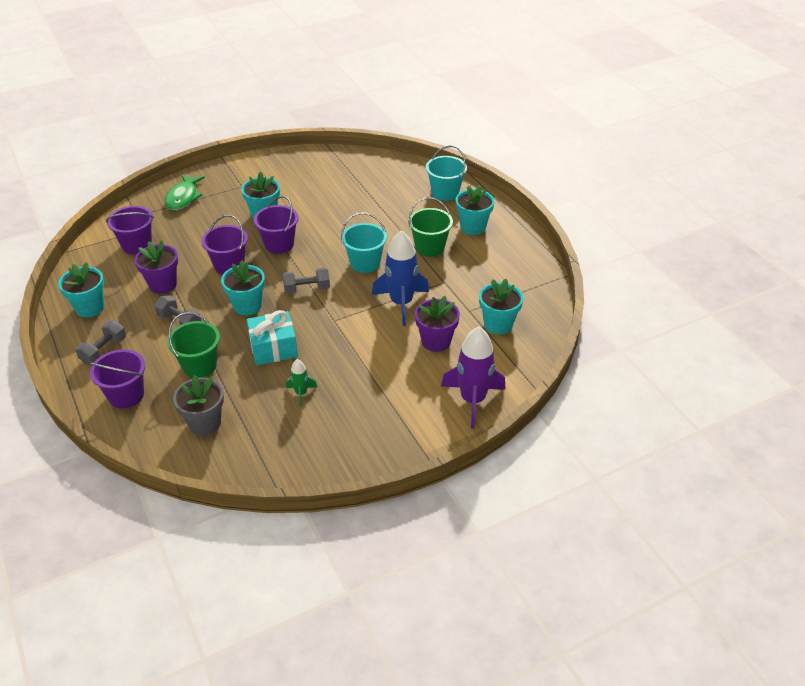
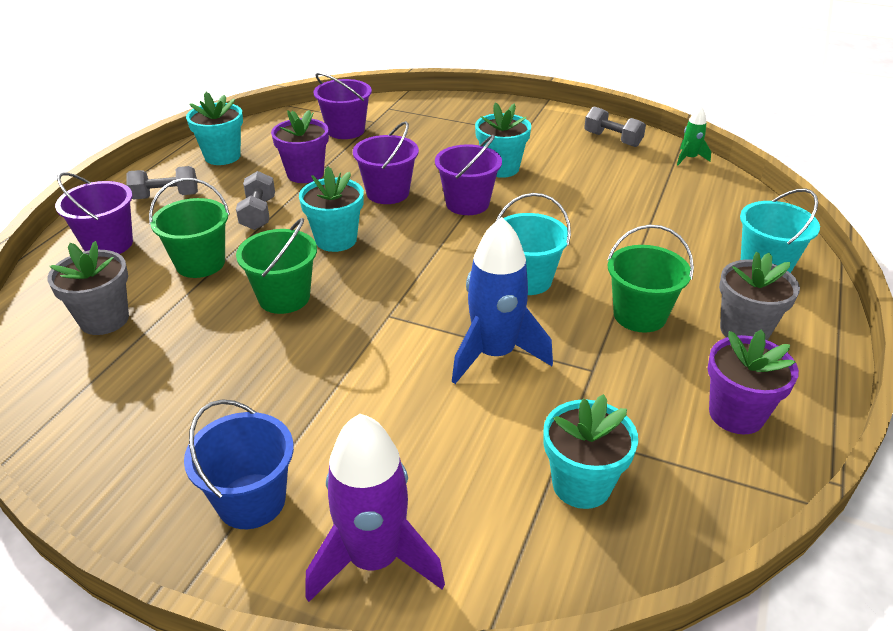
camera: 50 degrees right, 5 degrees down
(183, 197) = (453, 114): green fish -> none
(273, 348) = (284, 297): turquoise gift -> green bucket
(301, 393) = (223, 365): green rocket -> green rocket (689, 158)
(307, 289) = (418, 263): grey dumbbell -> grey dumbbell (612, 139)
(403, 422) = (251, 501): none -> blue bucket
(436, 341) = (459, 434): purple flower pot -> purple flower pot (736, 414)
(473, 227) = (744, 330): turquoise flower pot -> grey flower pot

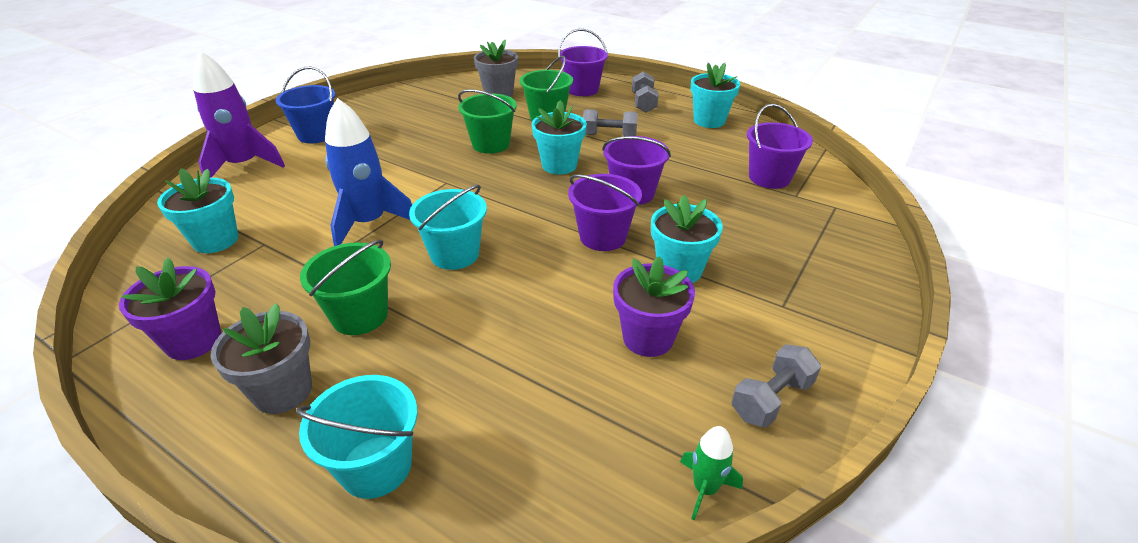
camera: 100 degrees right, 0 degrees up
(305, 174) = (675, 155): purple flower pot -> purple flower pot (648, 338)

